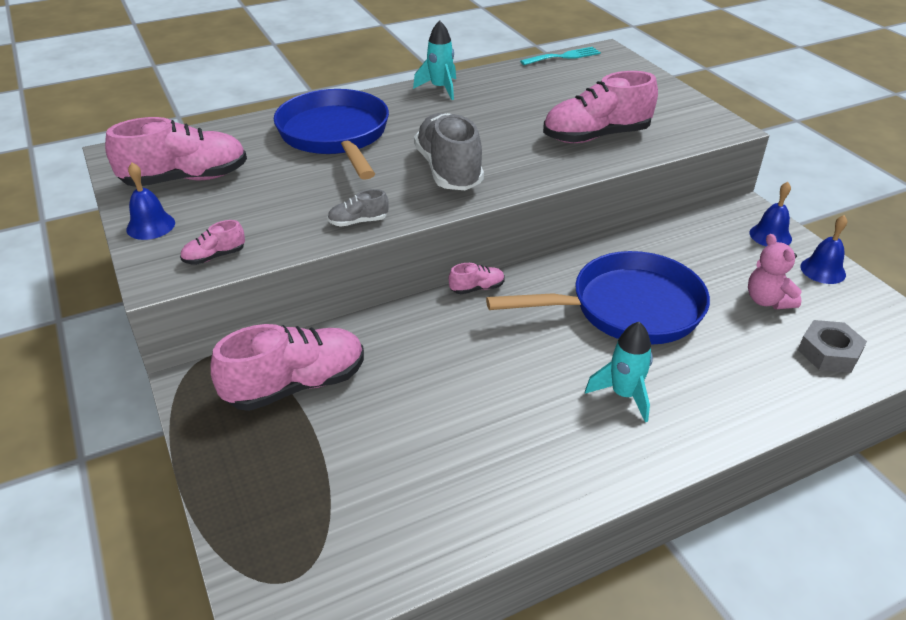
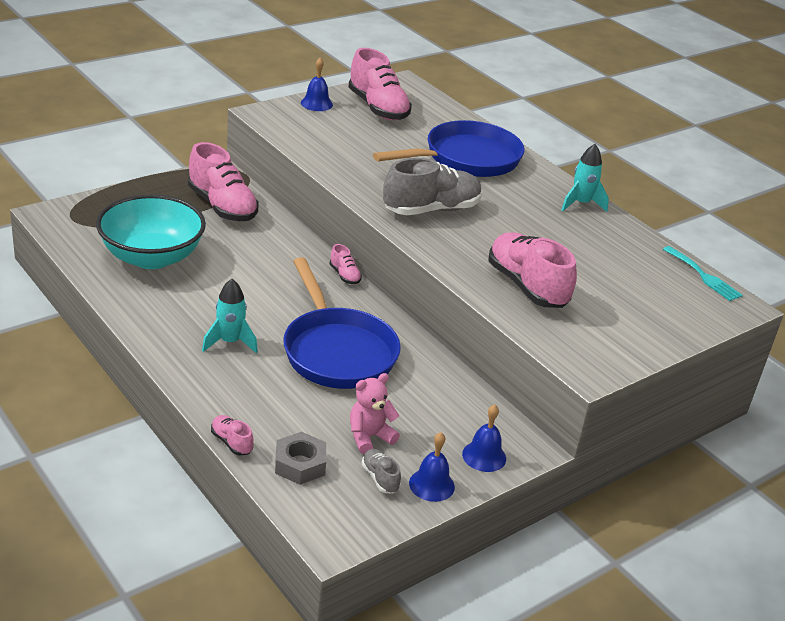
camera: 75 degrees right, 5 degrees down
(214, 257) = (287, 127): pink shoe -> pink shoe (231, 442)
(358, 222) = (343, 174): grey shoe -> grey shoe (380, 478)
(424, 469) = (152, 257): none -> turquoise bowl

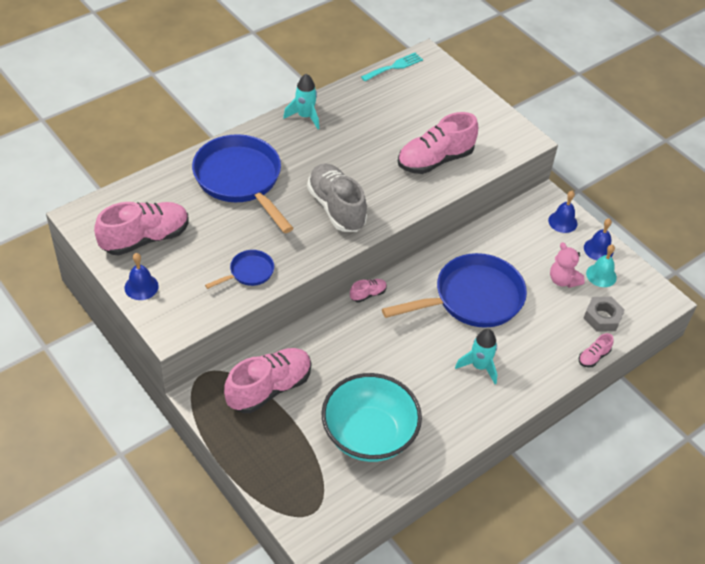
camera: 90 degrees left, 15 degrees up
(333, 154) = (248, 272): none -> blue pan
(380, 478) = (601, 275): grey shoe -> turquoise bell

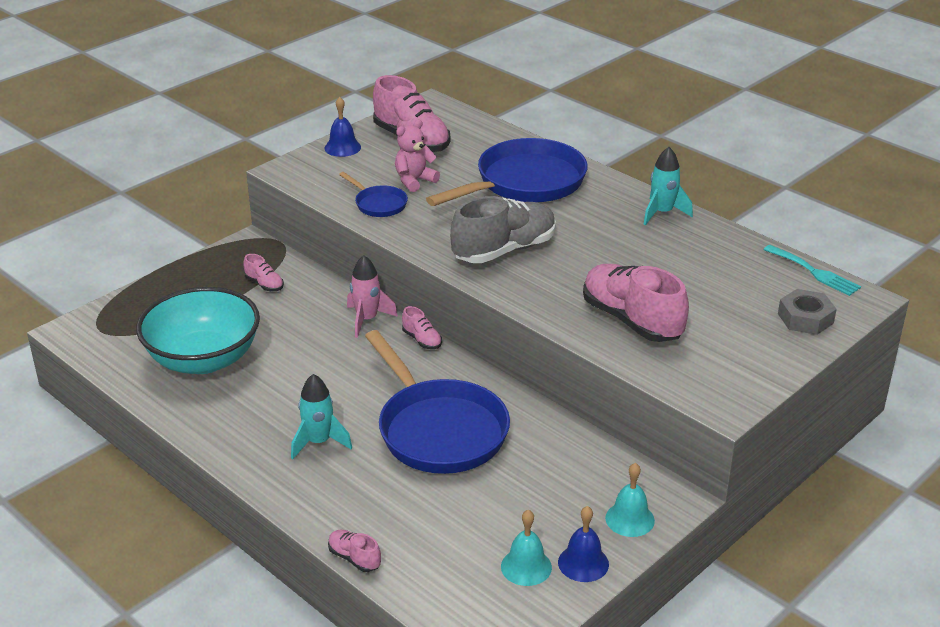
camera: 85 degrees right, 15 degrees down
(269, 388) = (264, 284): pink shoe -> pink shoe, size x0.45
(335, 324) = (367, 320): none -> pink rocket
(562, 222) = (630, 519): blue bell -> turquoise bell
(563, 280) = (501, 522): pink teddy bear -> pink teddy bear (414, 181)
(602, 317) = (435, 568): grey nut -> grey nut (805, 318)

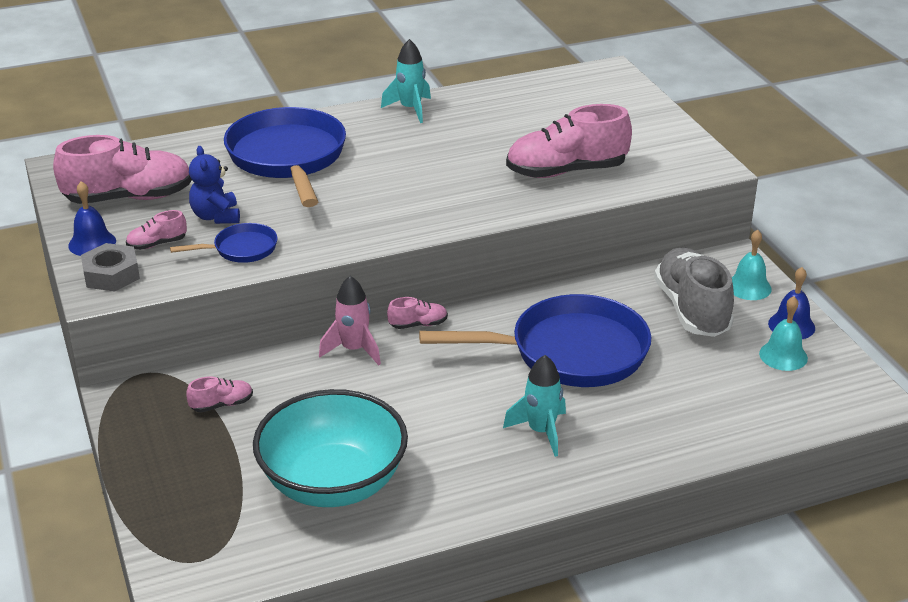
camera: 65 degrees left, 0 degrees up
(354, 558) = (728, 450): pink shoe -> pink shoe (157, 244)
(414, 181) = (216, 216): pink teddy bear -> blue teddy bear
(504, 250) = (399, 201): grey shoe -> grey shoe (692, 310)
(805, 318) = (619, 100): grey nut -> grey nut (111, 275)
(814, 272) = (559, 76): turquoise fork -> none

